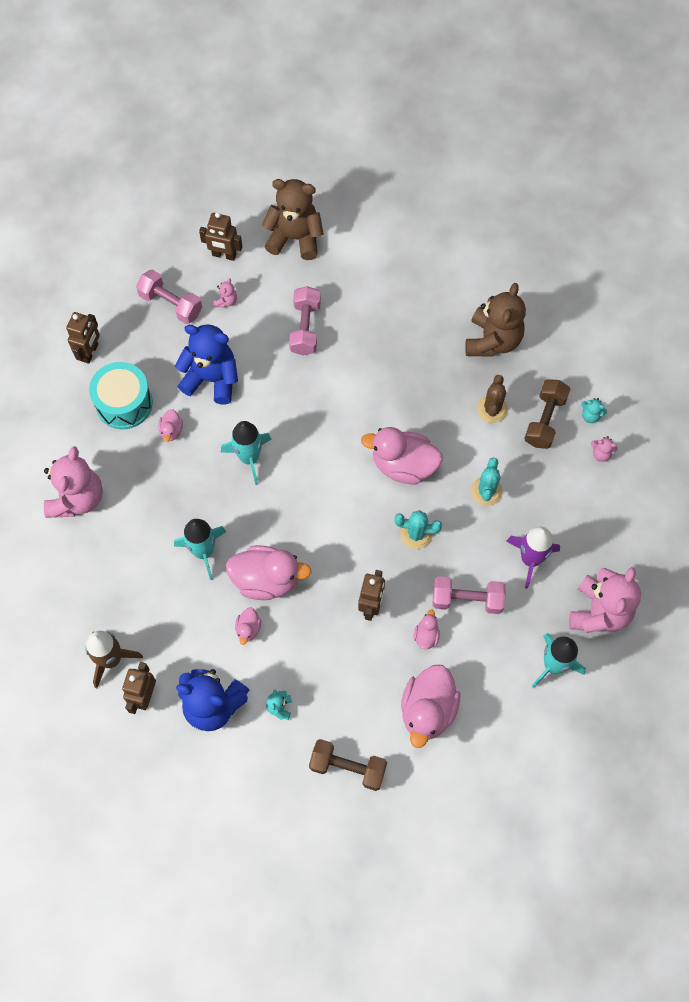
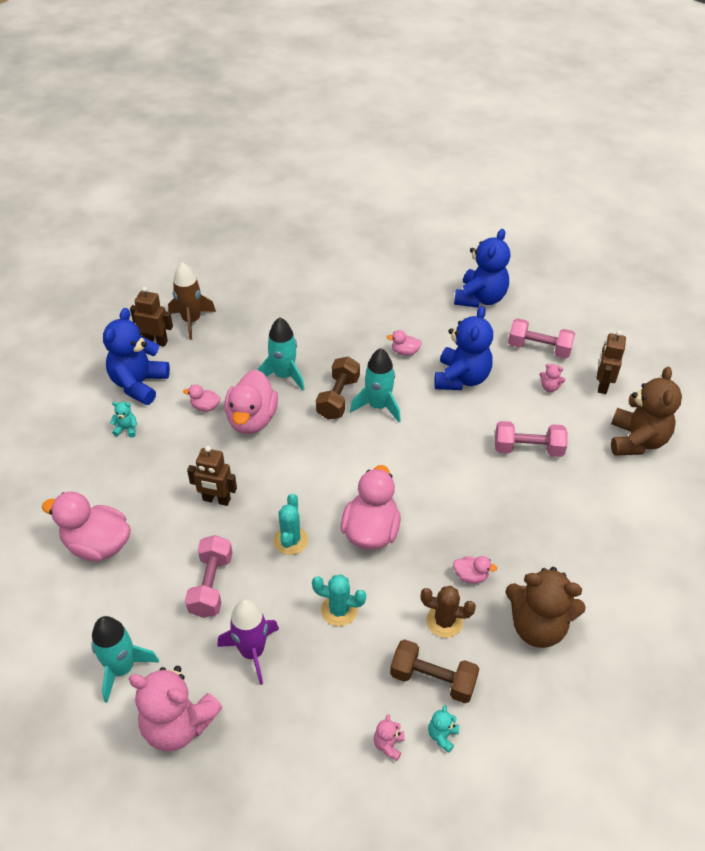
camera: 90 degrees right, 20 degrees down
(77, 498) = (339, 296): pink teddy bear -> none
(90, 352) = (480, 298): brown robot -> blue teddy bear
(124, 403) = (431, 321): turquoise drum -> none
(171, 304) = (539, 348): pink dumbbell -> pink dumbbell turned 75 degrees clockwise
(348, 767) = (57, 479): brown dumbbell -> brown dumbbell (338, 398)
(426, 635) = (176, 546): pink duck -> pink duck (471, 576)

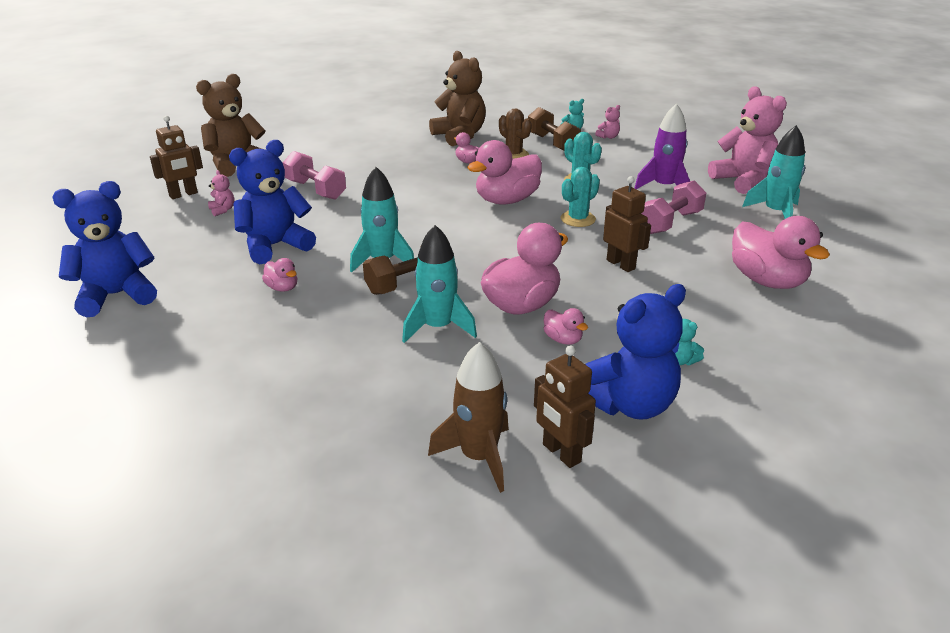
camera: 140 degrees left, 15 degrees down
(539, 348) = (168, 234): pink dumbbell -> none

